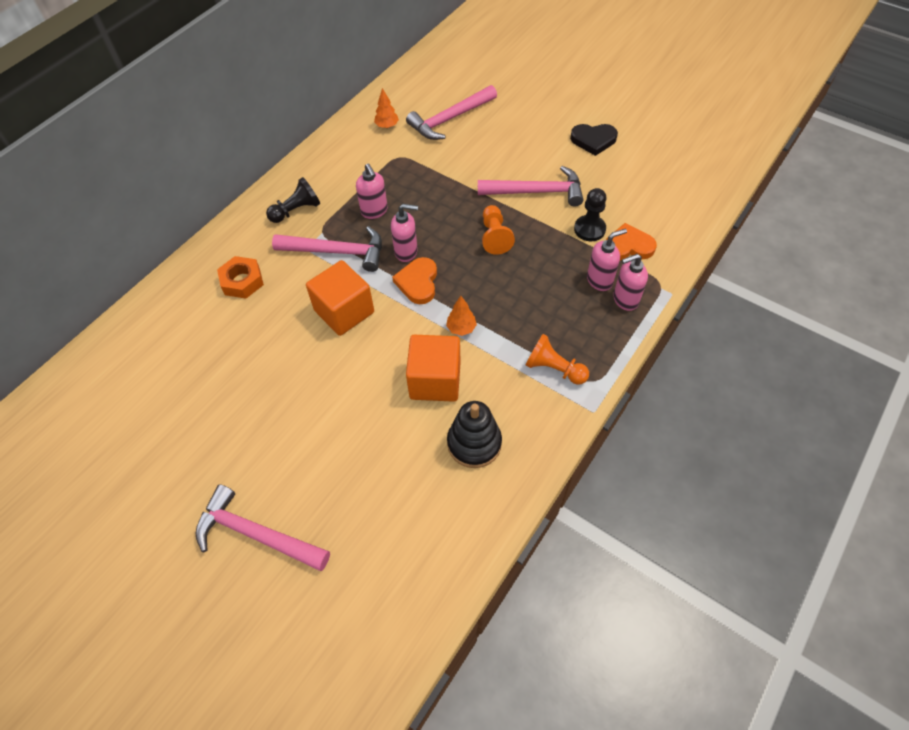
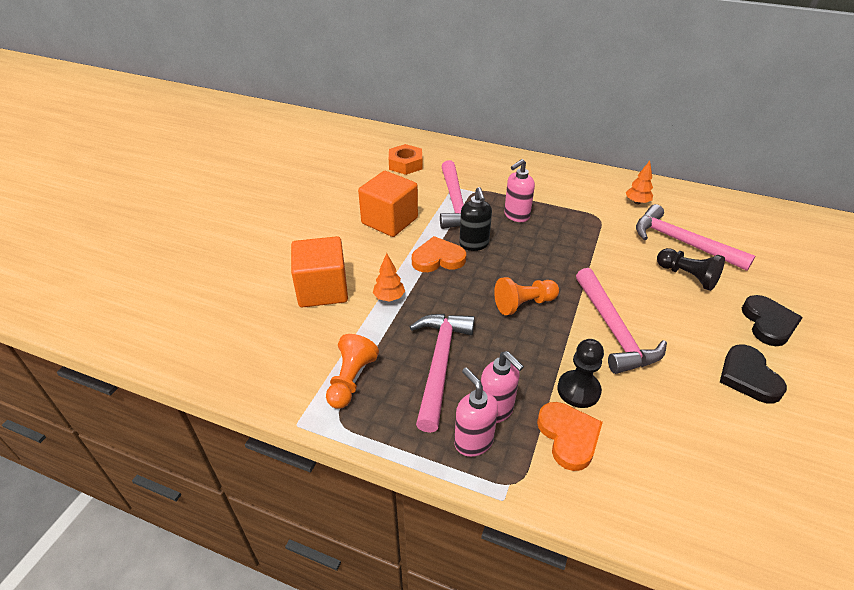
camera: 75 degrees right, 15 degrees down
(256, 534) = (173, 220): pink hammer -> pink hammer (440, 364)
(296, 210) = (494, 173): black pawn -> black pawn (687, 276)
(406, 252) = (474, 244): pink soap dispenser -> black soap dispenser
(474, 443) = (252, 328): black stacking toy -> none
(548, 110) = (768, 323): none -> black heart

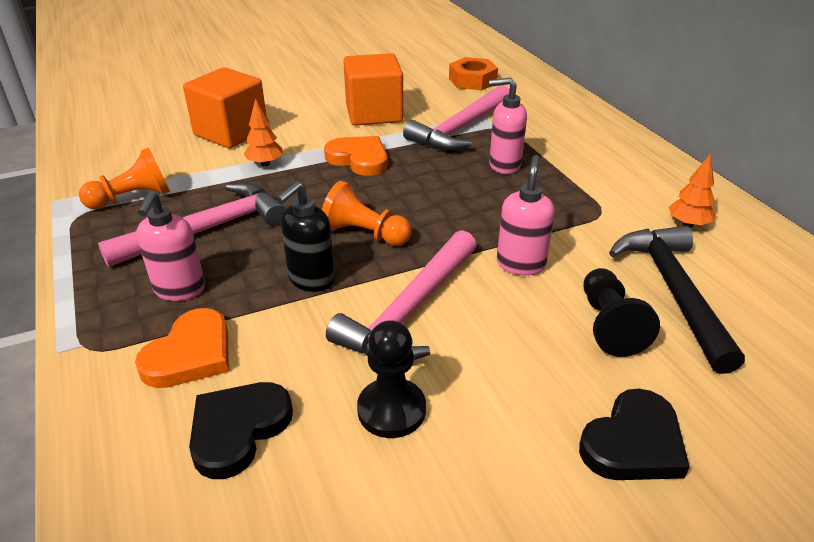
camera: 45 degrees right, 5 degrees down
(473, 441) = (120, 296): pink soap dispenser -> pink soap dispenser (520, 264)
(474, 244) = (413, 166): black soap dispenser -> black soap dispenser (311, 280)
(578, 390) = (272, 329): black pawn -> black pawn (391, 410)
(682, 242) = (673, 291): pink hammer -> black hammer
(748, 377) = (482, 466): black heart -> black heart (238, 430)

